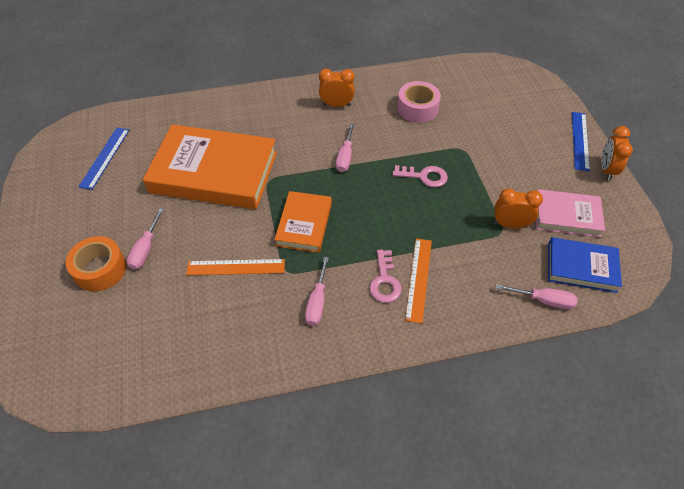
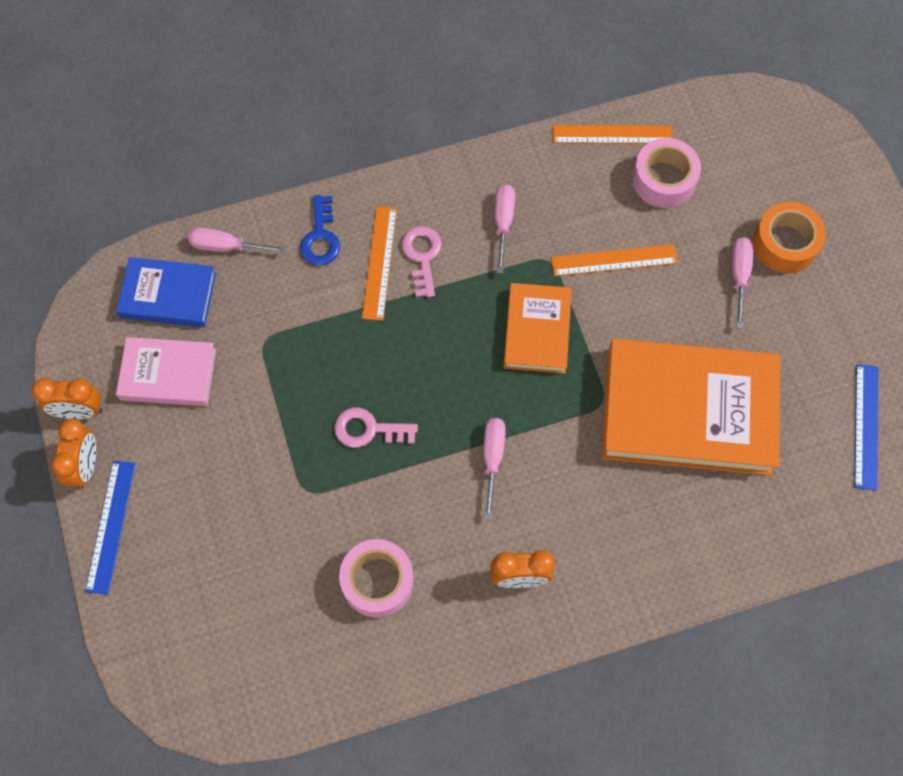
camera: 175 degrees right, 15 degrees up
(175, 327) = (663, 180): none -> pink tape
(206, 373) = (612, 134): none -> orange ruler
(467, 302) = (320, 237): none -> blue key
(510, 225) = (251, 353): orange clock -> orange clock (79, 411)

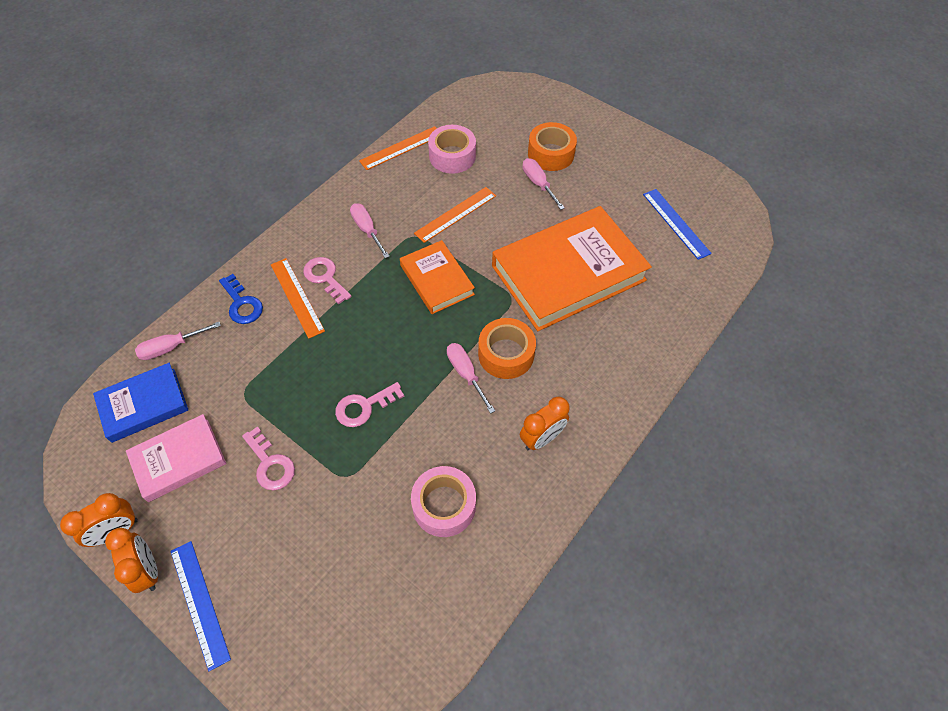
camera: 35 degrees left, 10 degrees down
(246, 432) = (270, 464): none -> pink key
(549, 463) = (506, 354): none -> orange tape

